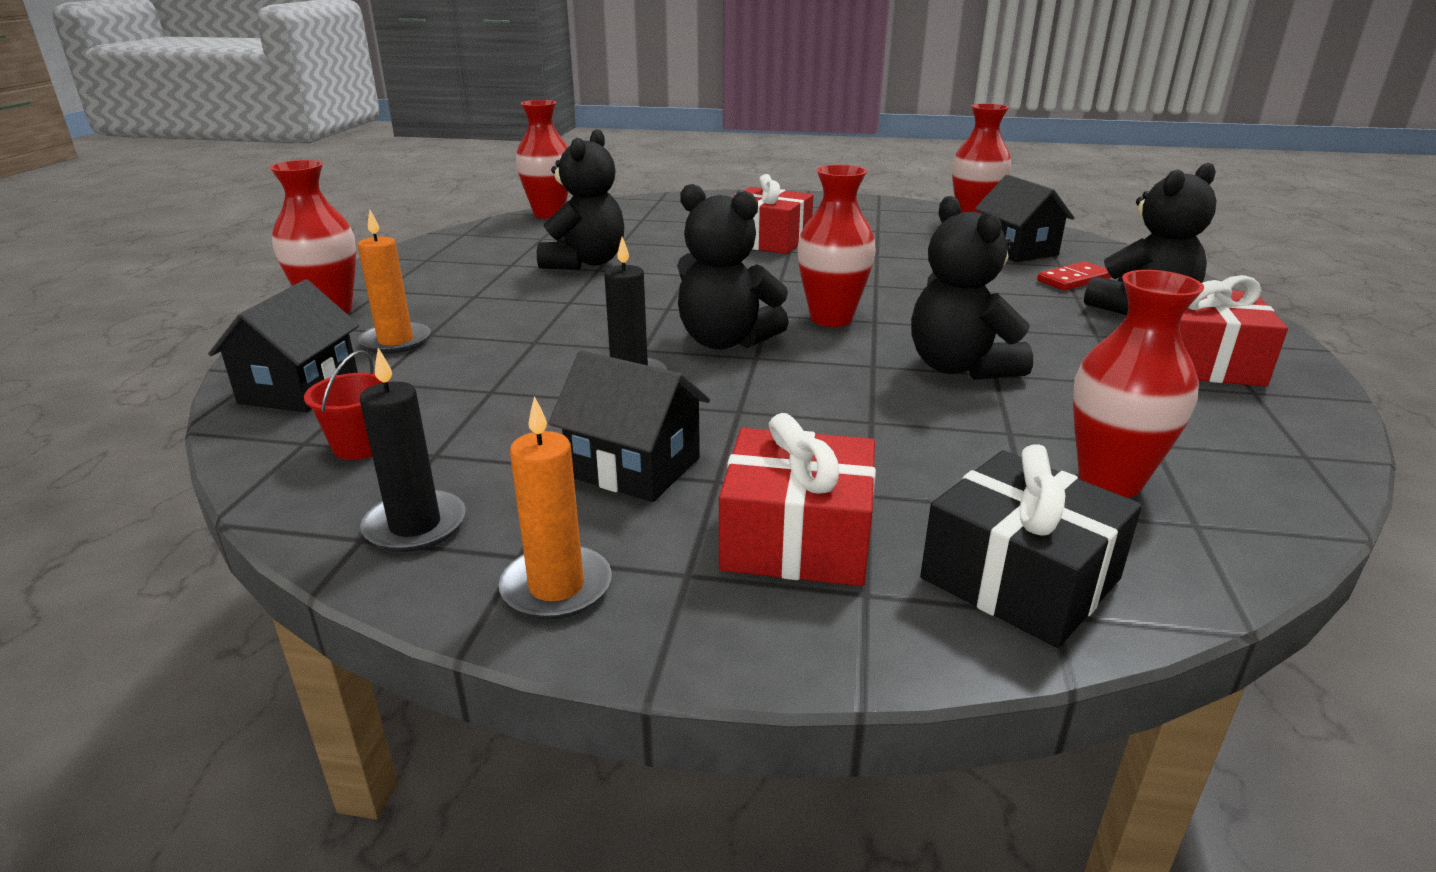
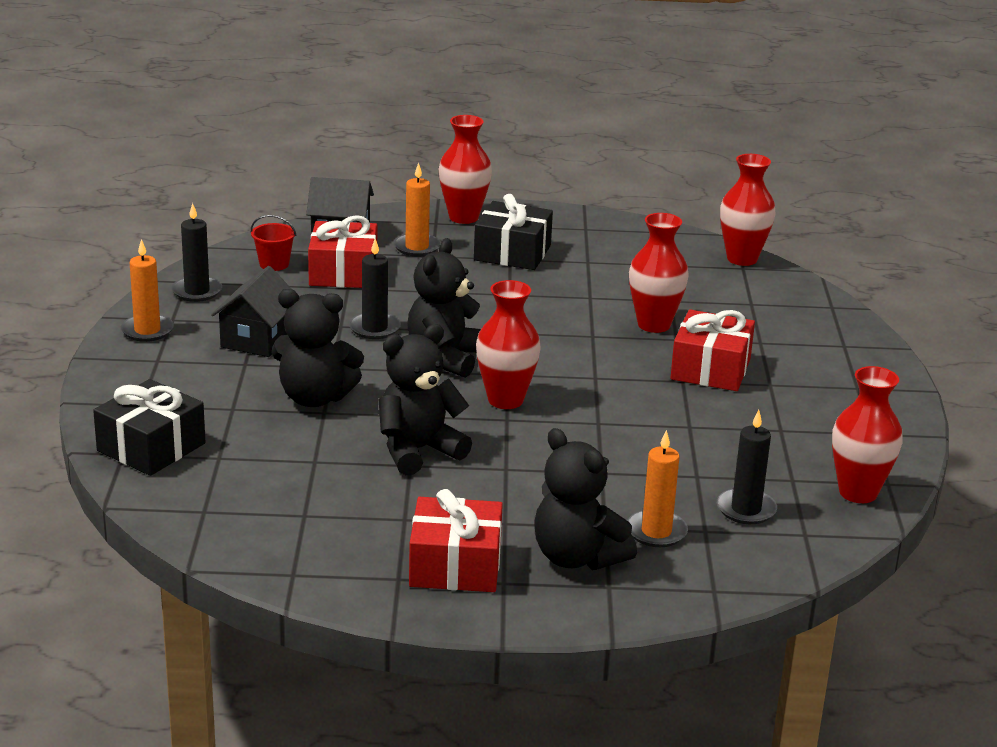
camera: 80 degrees right, 0 degrees up
(460, 293) = (512, 253): none -> black gift
(585, 263) = (604, 290): black teddy bear -> black teddy bear (315, 398)
(797, 538) = (187, 387): red gift -> red gift (343, 272)
(1017, 250) = (746, 509): black house -> black candle
(1073, 280) = (656, 532): red domino -> orange candle
(1110, 481) = (251, 489): red vase -> red vase (654, 325)

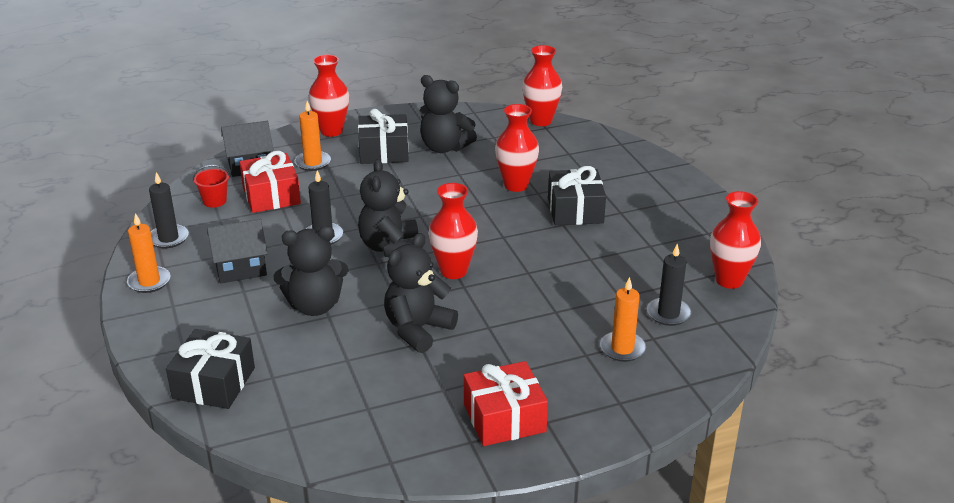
camera: 20 degrees left, 5 degrees up
(257, 339) = (240, 268): black house -> black house turned 75 degrees clockwise
(577, 557) = (583, 385): black teddy bear -> black teddy bear (444, 147)
(710, 369) = (575, 210): red gift -> black gift

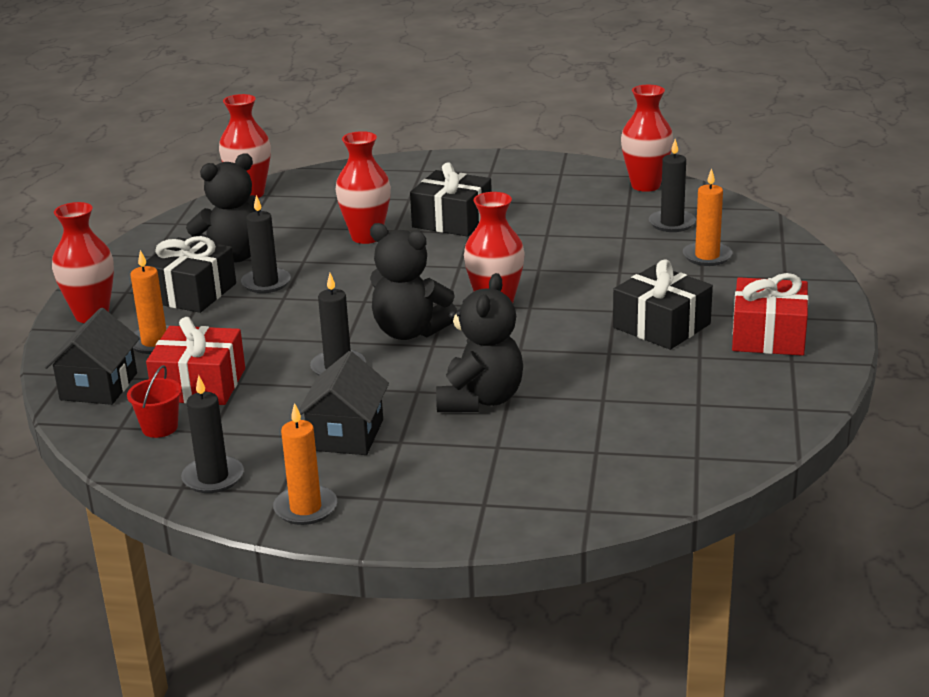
camera: 60 degrees left, 5 degrees down
(214, 383) = (575, 492): black gift -> black gift (661, 326)
(417, 172) = (266, 283): none -> black candle
(418, 329) = (584, 348): black teddy bear -> none

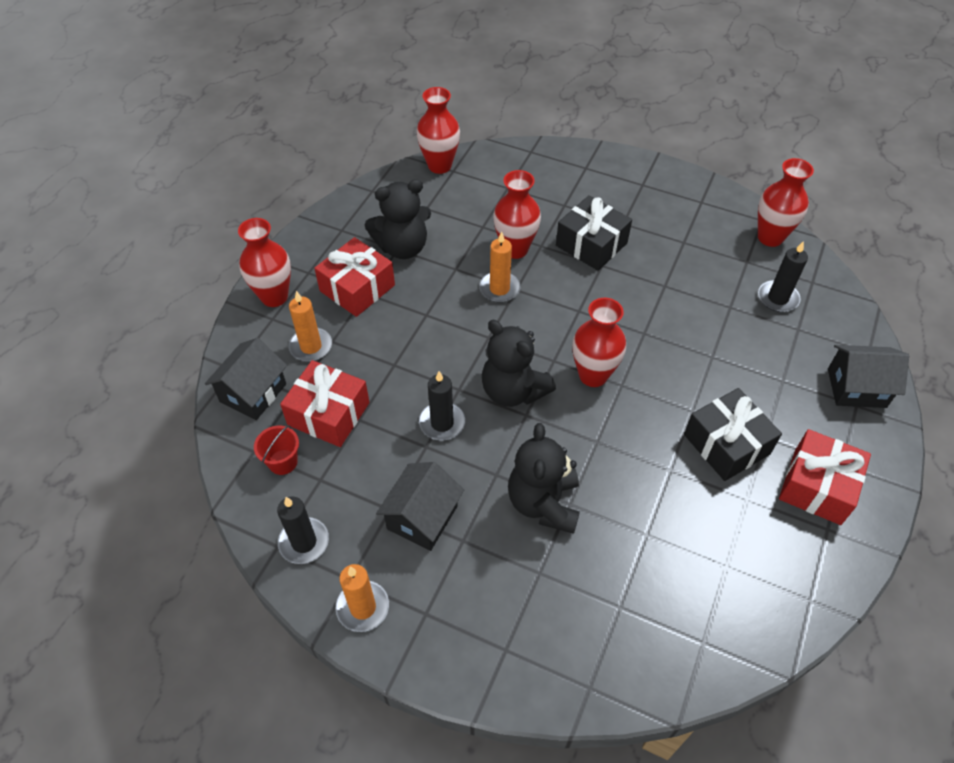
camera: 15 degrees right, 25 degrees up
(191, 293) = (357, 288): black gift -> red gift
(266, 283) = (418, 291): black candle -> none
(480, 400) = (543, 503): black teddy bear -> black teddy bear turned 150 degrees clockwise
(707, 256) = (795, 354): orange candle -> orange candle (499, 289)
(779, 267) = (856, 388): none -> black house

